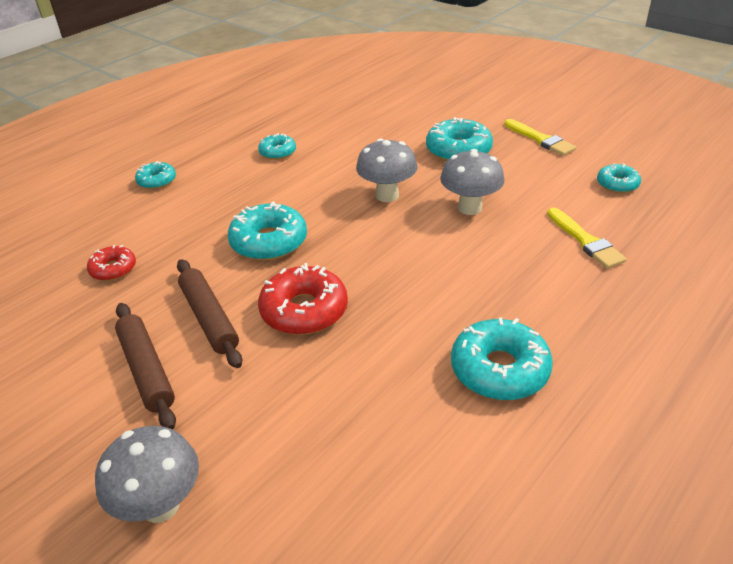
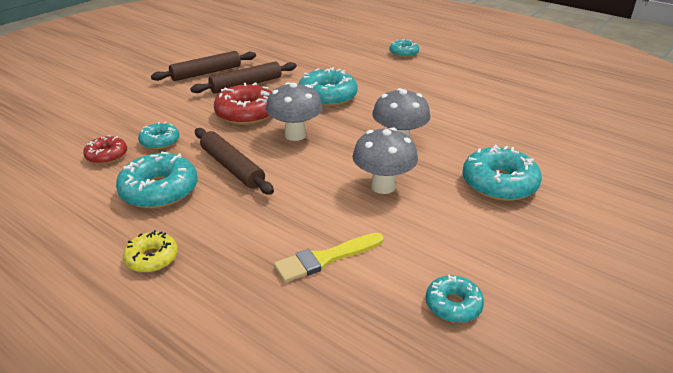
camera: 85 degrees right, 5 degrees down
(113, 269) = (300, 53): red donut -> red donut (107, 156)
(161, 505) = (110, 87): grey mushroom -> grey mushroom (295, 135)
(277, 152) = (460, 91): turquoise donut -> turquoise donut (160, 141)
(442, 311) = (232, 167): none -> brown rolling pin
(540, 139) = (553, 248): yellow brush -> none
(622, 353) = (152, 258): none -> yellow donut

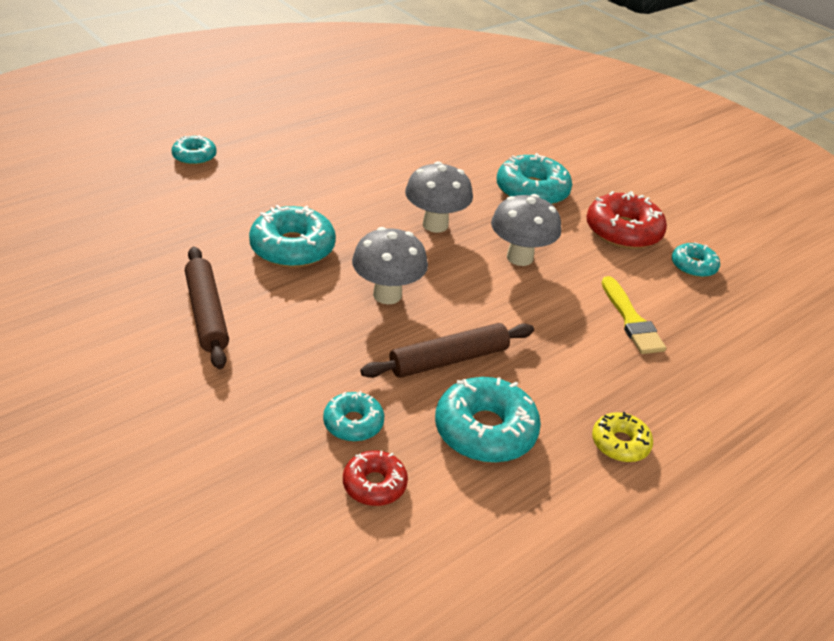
camera: 80 degrees left, 5 degrees up
(206, 73) = (129, 351): brown rolling pin -> none
(246, 113) = (306, 327): red donut -> red donut (623, 231)

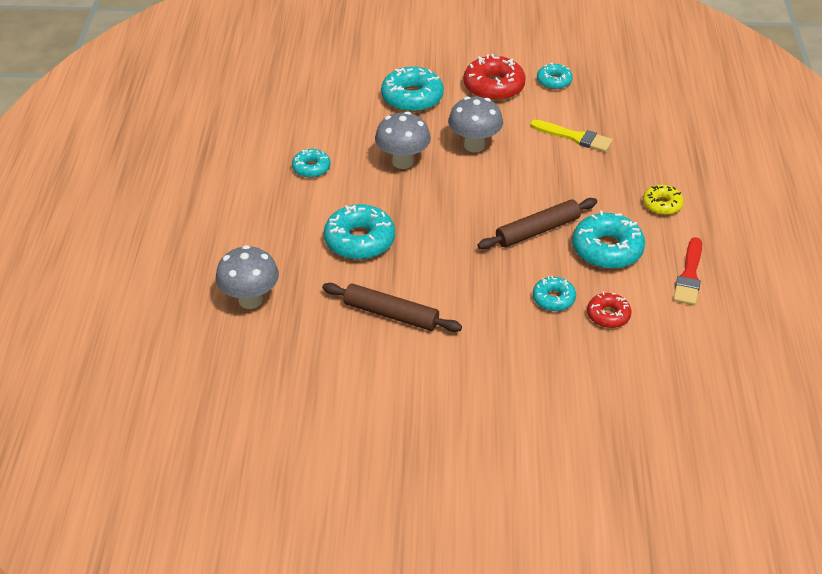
camera: 45 degrees left, 5 degrees up
(194, 156) = (190, 235): turquoise donut -> turquoise donut (311, 168)
(387, 295) = (453, 223): grey mushroom -> grey mushroom (250, 300)
(448, 360) = (537, 231): brown rolling pin -> brown rolling pin turned 45 degrees clockwise
(528, 531) = (689, 275): none -> red brush

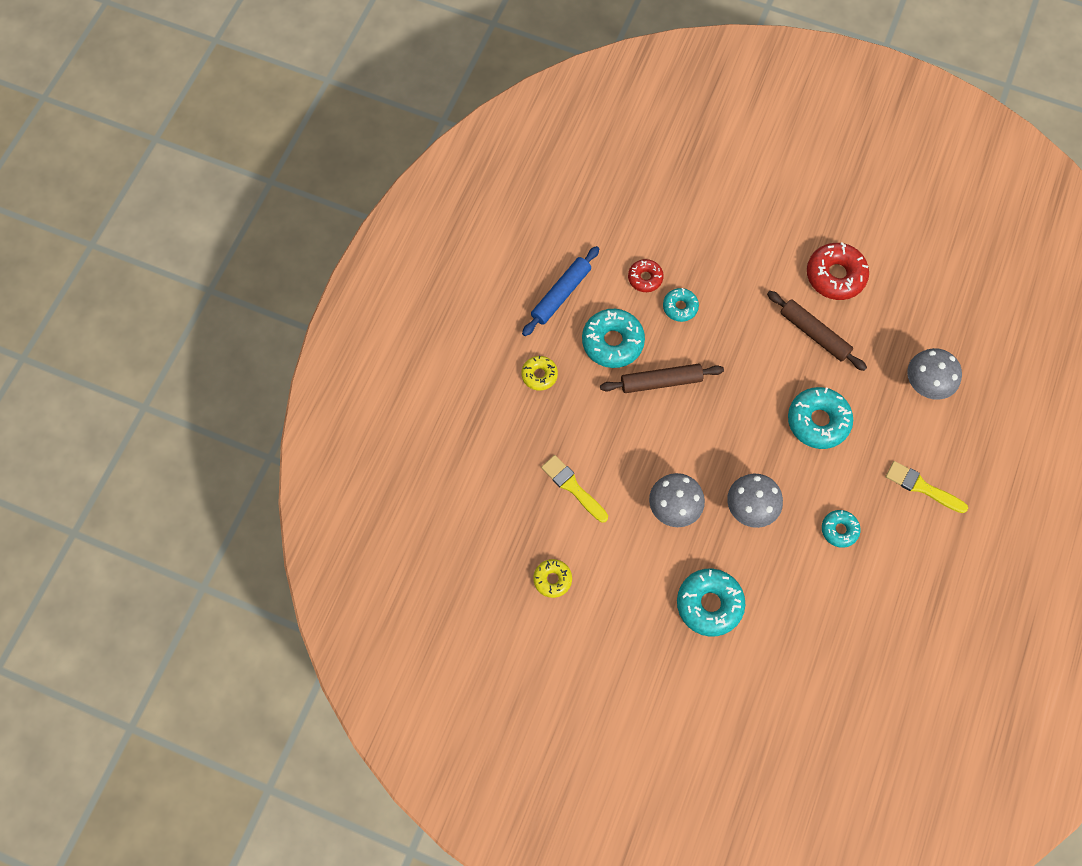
camera: 160 degrees left, 25 degrees up
(236, 217) = (922, 487): none -> yellow brush
(493, 86) = (618, 593): red donut -> red donut (835, 275)
(554, 81) = (552, 579): turquoise donut -> yellow donut
(689, 275) = (561, 294): red brush -> blue rolling pin

